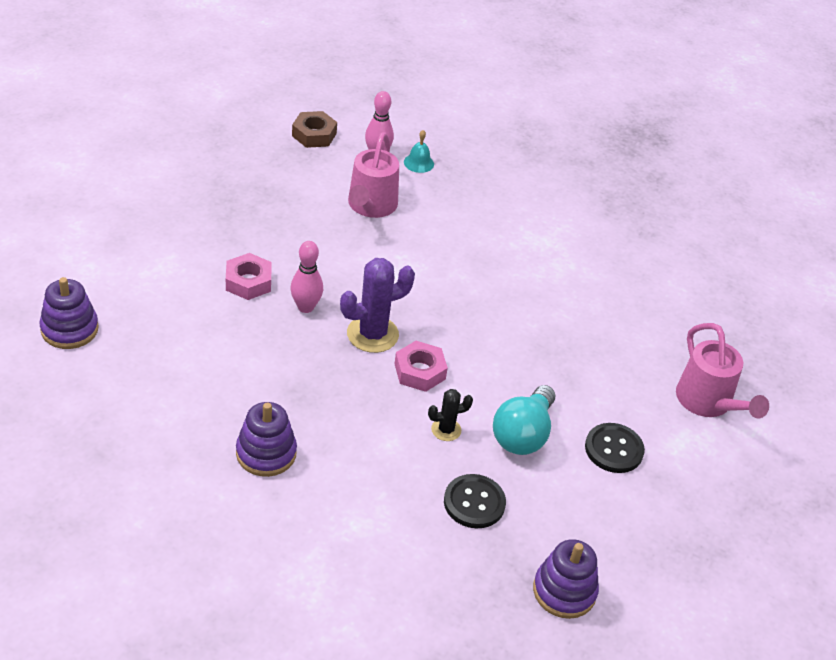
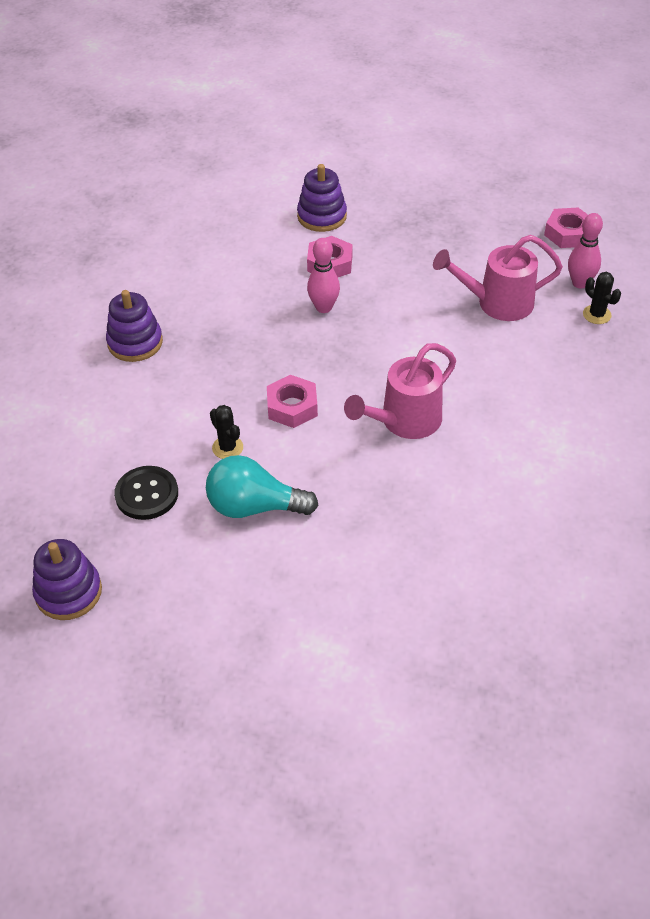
camera: 75 degrees right, 5 degrees up
(69, 329) = (206, 194): purple stacking toy -> purple stacking toy (322, 216)
(314, 135) = (568, 233): brown nut -> pink nut
(372, 334) = (319, 360): purple cactus -> none
(419, 163) = (596, 314): turquoise bell -> black cactus
(614, 449) = (276, 587): black button -> none
(708, 403) = (401, 662): pink watering can -> pink watering can (404, 422)

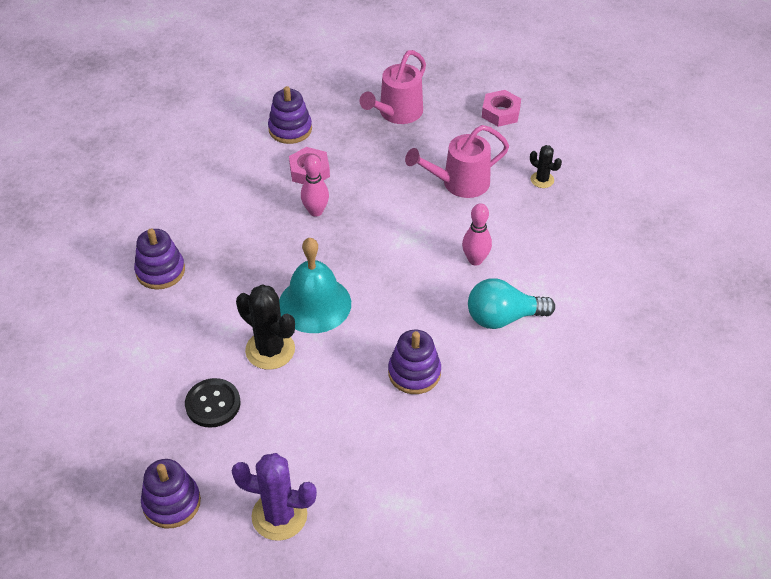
camera: 15 degrees left, 0 degrees up
(182, 632) = (279, 516): none -> purple cactus
(227, 448) = (270, 350): black cactus -> black cactus, size x1.83
(254, 506) = (308, 397): turquoise light bulb -> turquoise light bulb (503, 317)
(292, 407) = (314, 304): pink nut -> turquoise bell
(383, 503) = (414, 373): none -> purple stacking toy
(404, 422) = (411, 300): pink watering can -> pink watering can (396, 114)
(580, 283) = (521, 155): pink bowling pin -> pink bowling pin (475, 260)

